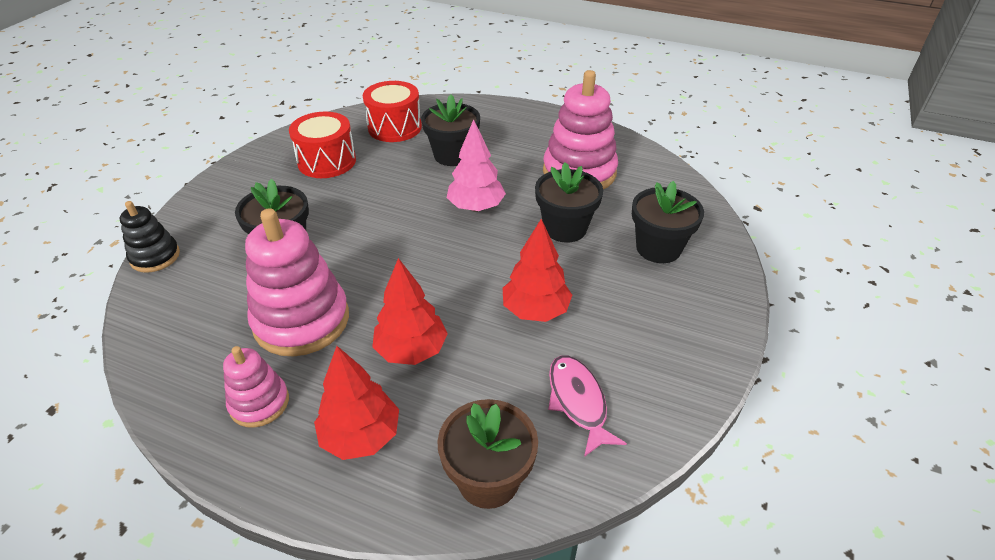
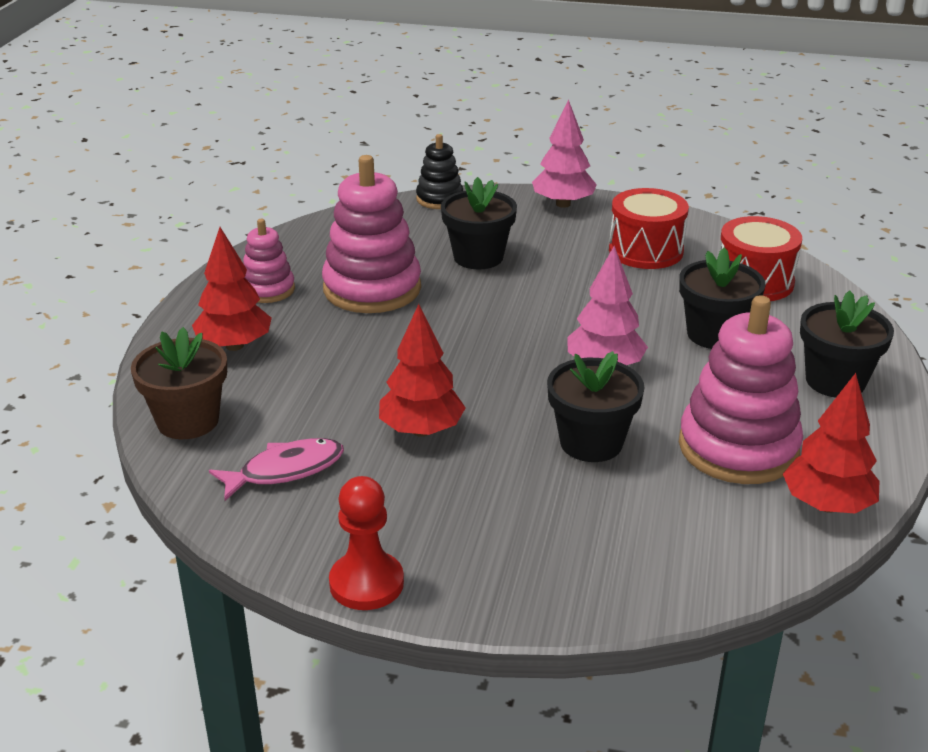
camera: 80 degrees right, 10 degrees down
(223, 187) = (563, 204): none -> pink tree
(411, 350) = (343, 356): red tree -> red tree (827, 505)
(658, 248) = (581, 532): black flower pot -> black flower pot (835, 381)
(716, 359) = (366, 583): none -> red pawn

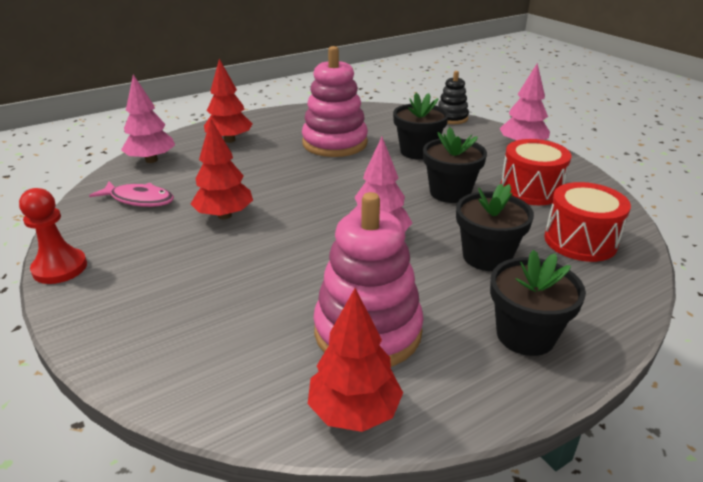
camera: 45 degrees right, 0 degrees up
(188, 421) = (151, 160): brown flower pot -> pink tree
(268, 290) = (289, 124): pink stacking toy -> none
(591, 443) = (289, 271): black flower pot -> black flower pot (450, 192)

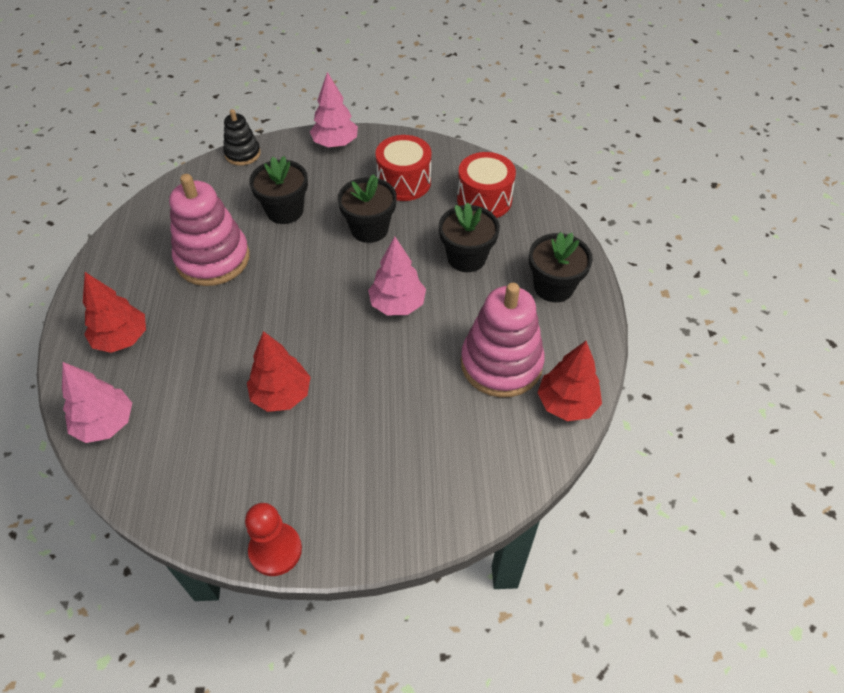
camera: 60 degrees left, 20 degrees up
(139, 199) = (191, 456): pink fish -> none

